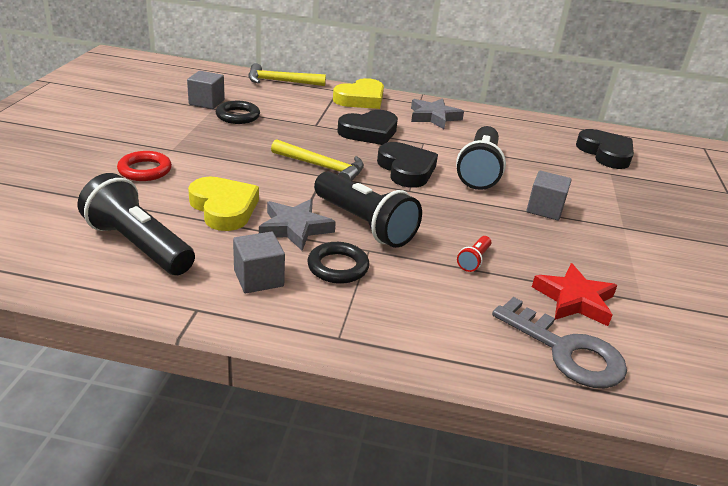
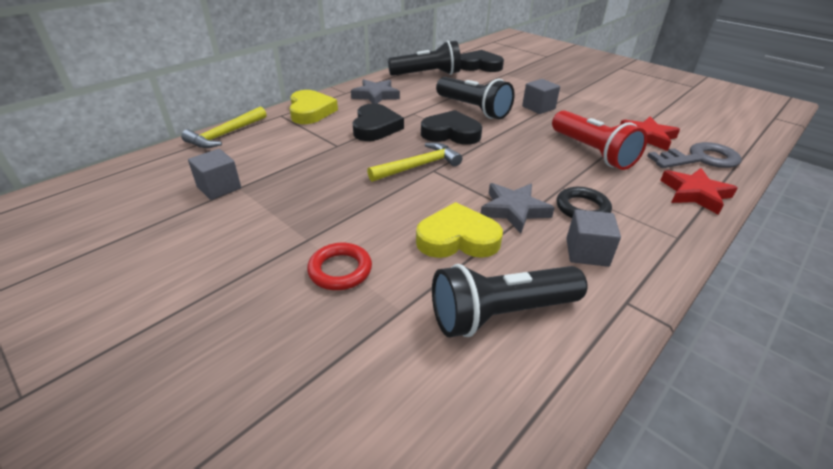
camera: 55 degrees left, 5 degrees up
(238, 116) = (274, 178): black ring -> none
(364, 224) = (524, 177): black flashlight -> black flashlight (427, 74)
(456, 348) = (695, 194): none -> red star
(474, 260) = (592, 152): red flashlight -> red flashlight, size x2.33

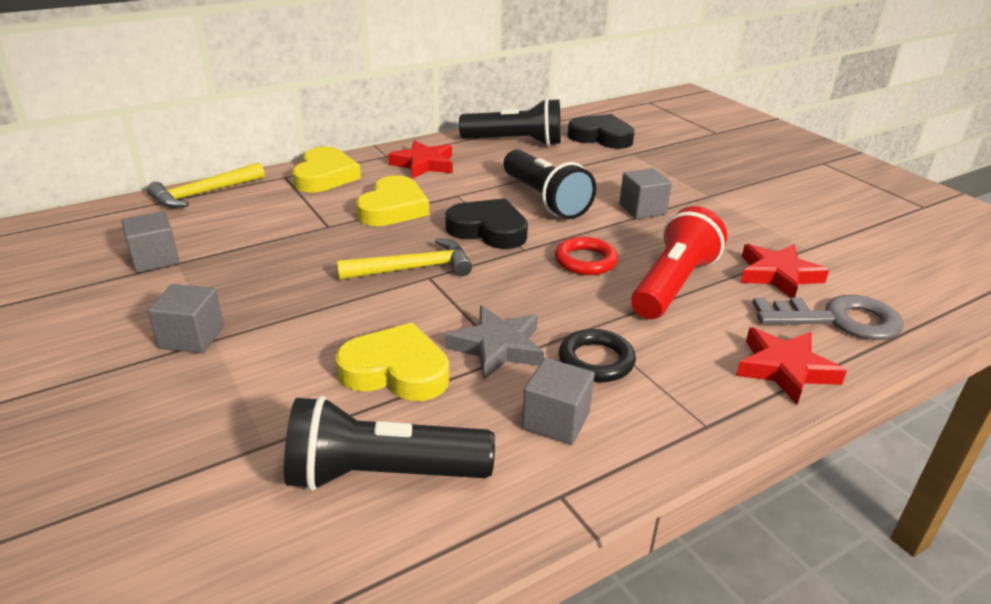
camera: 15 degrees right, 5 degrees down
(289, 241) = (192, 337): none -> grey cube
(340, 270) = (227, 383): red ring -> red ring (585, 261)
(375, 127) = (393, 208): black heart -> yellow heart
(376, 95) = (424, 164): grey star -> red star
(592, 152) = (673, 285): red flashlight -> red flashlight turned 135 degrees counterclockwise

